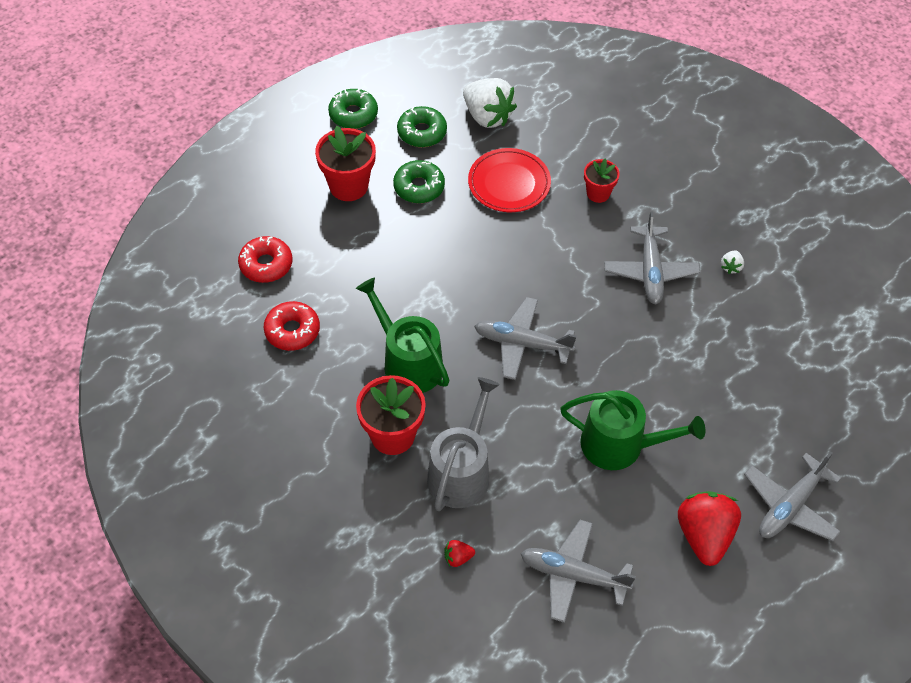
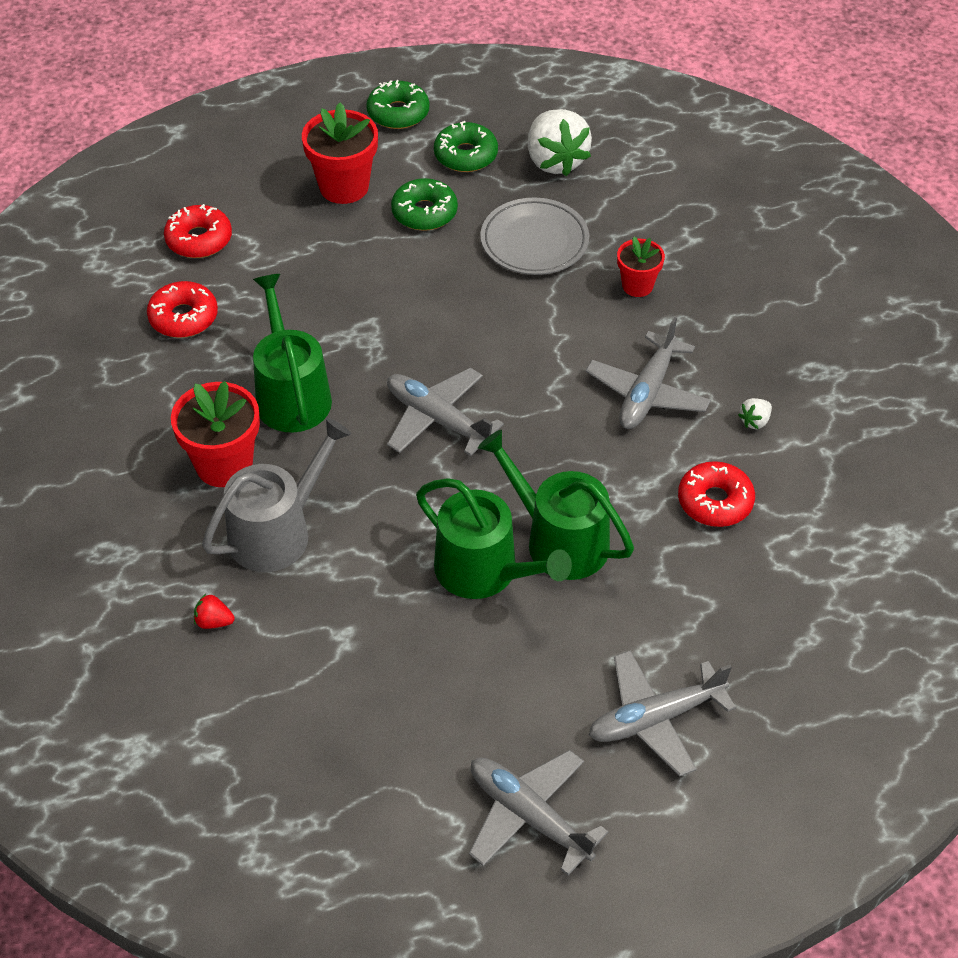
camera: 25 degrees right, 5 degrees down
(509, 183) = (534, 241): red plate -> grey plate
(573, 575) = (335, 692): grey plane -> grey plane (529, 816)
(655, 402) = (559, 540): none -> green watering can
(704, 535) = (523, 710): red strawberry -> none
(739, 335) = (715, 501): none -> red donut

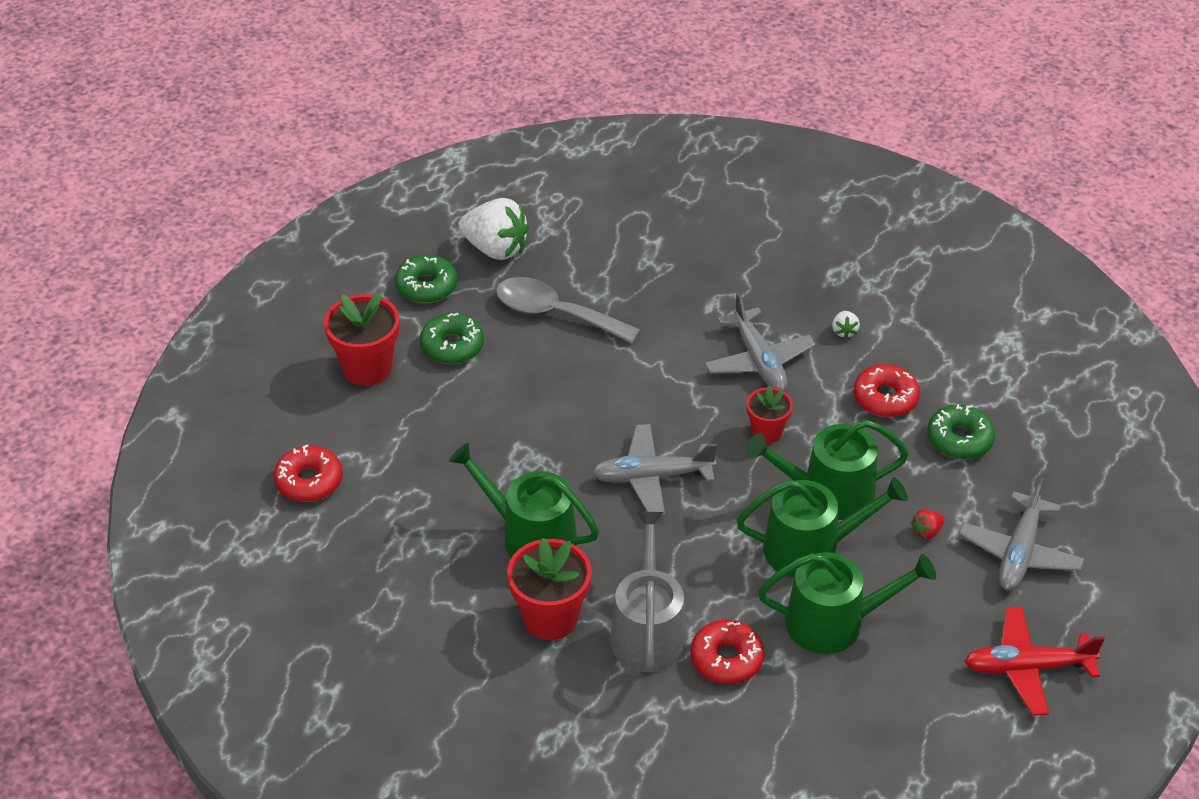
camera: 45 degrees left, 5 degrees down
(183, 317) = (377, 543): red donut -> red donut (726, 659)
(214, 621) = (687, 721): red strawberry -> red strawberry (926, 531)
(398, 113) = (334, 288): green donut -> green donut (959, 439)
(423, 643) = (834, 622): none -> green watering can
(529, 816) = (1027, 667): grey plane -> red plane
(534, 241) = (555, 313): grey plate -> grey spoon
(637, 286) = (662, 296): red flower pot -> red flower pot (767, 432)

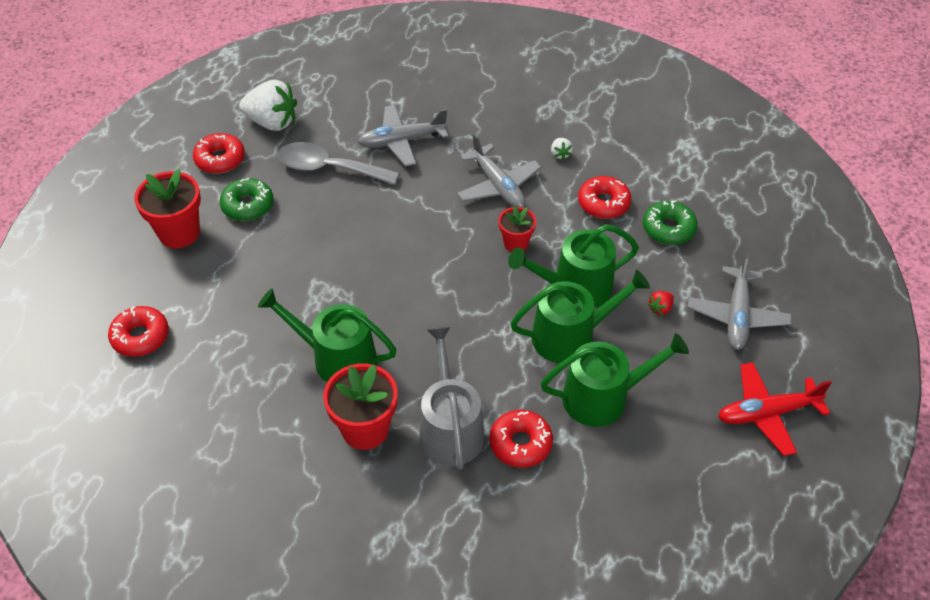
camera: 10 degrees left, 5 degrees up
(426, 286) = (220, 159): green donut -> red donut
(652, 477) = (430, 293): grey plane -> grey plane (402, 141)

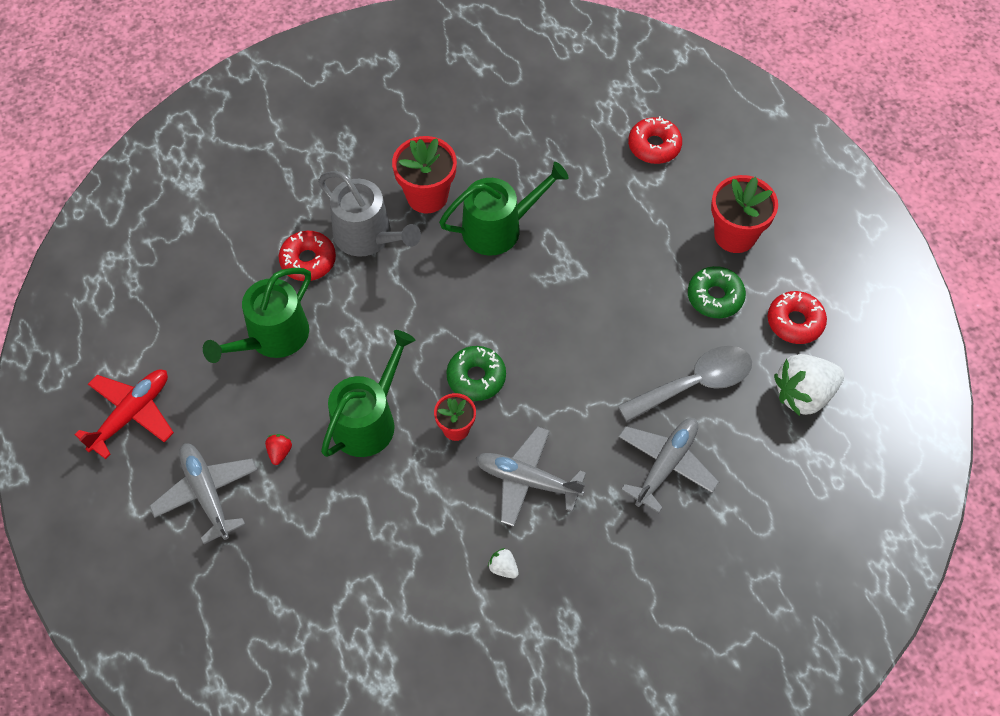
camera: 140 degrees right, 10 degrees up
(570, 336) = (337, 371): green watering can -> none
(603, 203) = (413, 535): red donut -> none
(668, 229) = (329, 550): green donut -> green donut (476, 377)

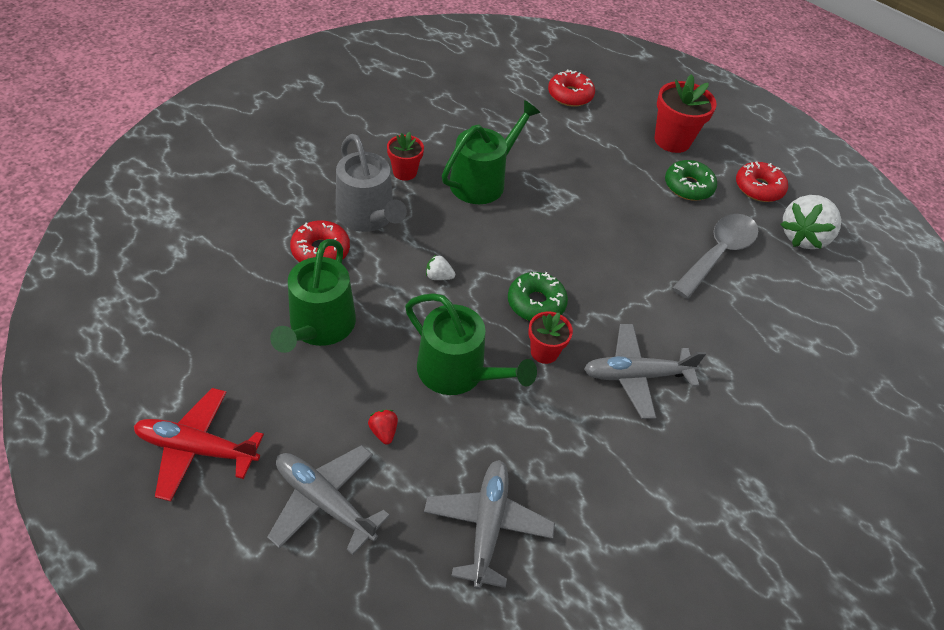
camera: 30 degrees left, 10 degrees down
(131, 414) = (197, 448): red plane -> red plane turned 90 degrees counterclockwise
(368, 236) = (368, 216): grey watering can -> grey watering can turned 45 degrees clockwise
(368, 420) = (457, 372): green watering can -> green watering can turned 120 degrees clockwise
(427, 196) = (404, 172): red flower pot -> red flower pot, size x0.60
(503, 568) = (665, 462): white strawberry -> white strawberry (438, 276)
(665, 465) = (740, 323): grey plane -> grey plane (487, 525)

